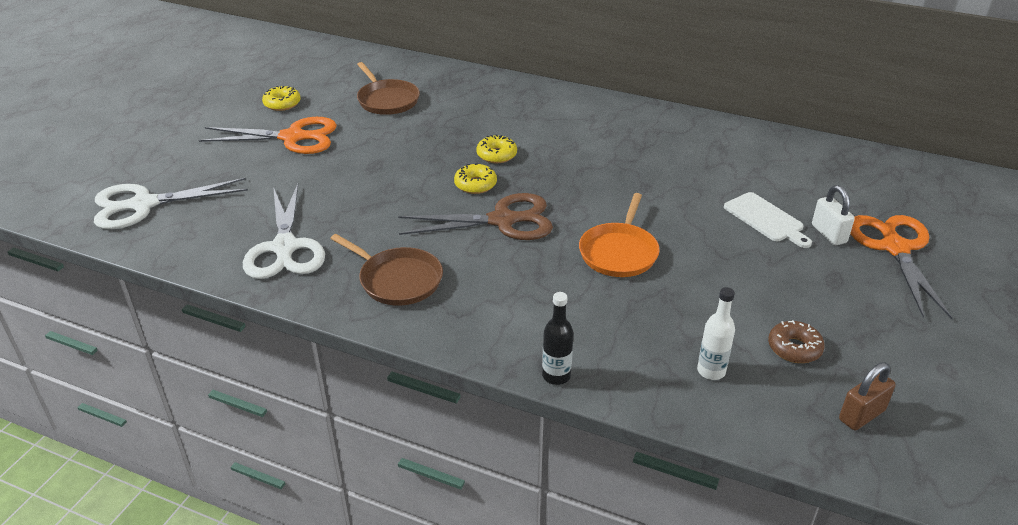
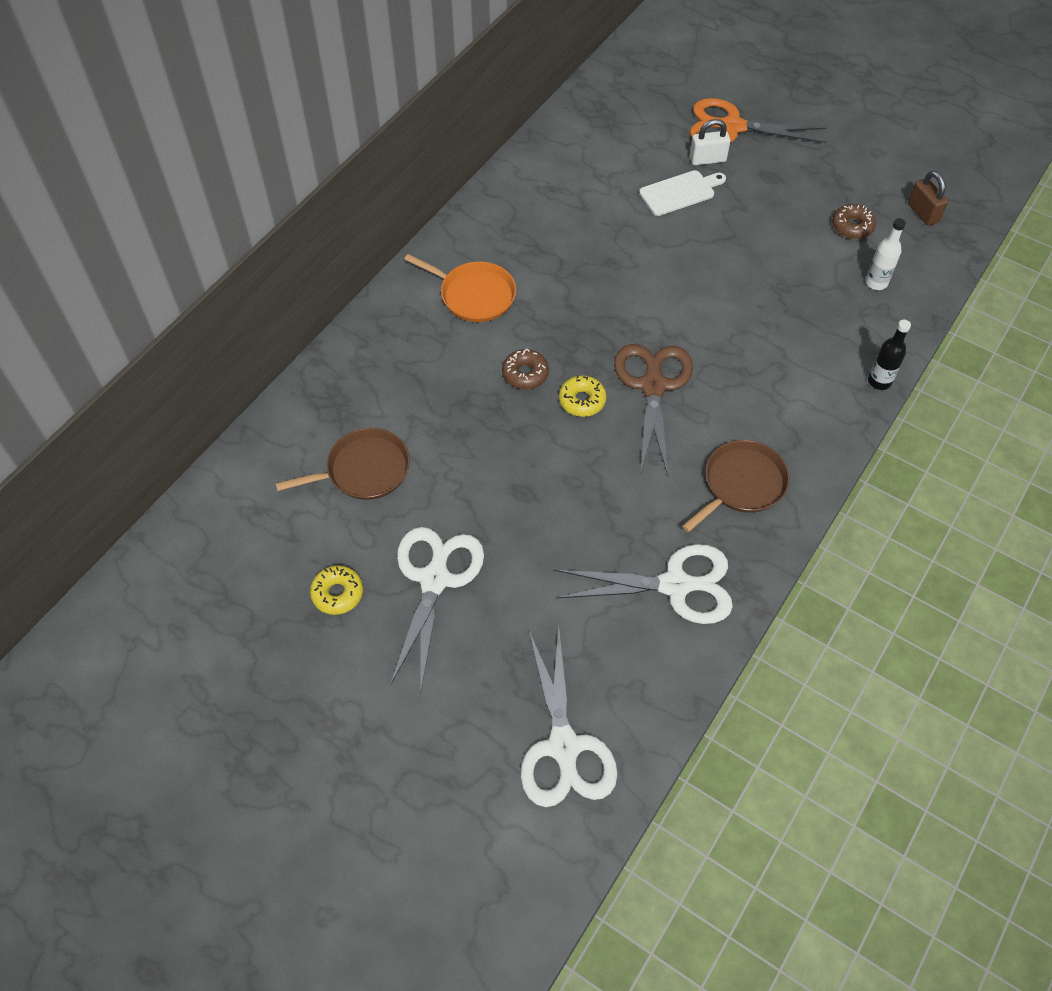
camera: 80 degrees left, 20 degrees up
(293, 137) = (435, 579): orange scissors -> white scissors
(496, 155) = (525, 374): yellow donut -> brown donut
(619, 252) = (717, 306): orange pan -> orange pan (474, 295)

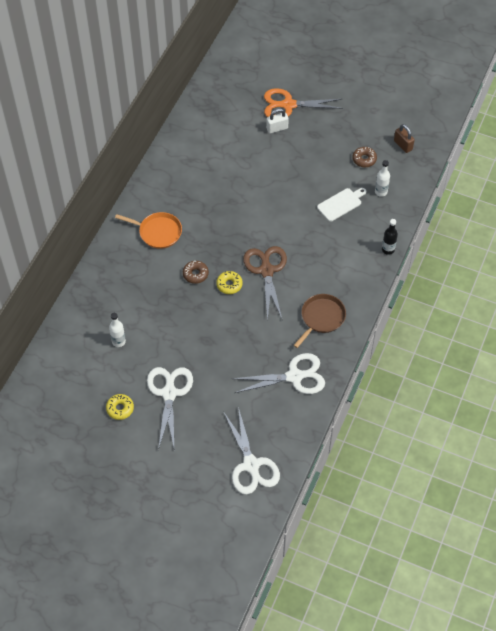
camera: 10 degrees left, 0 degrees up
(363, 470) = (118, 341): brown pan -> white bottle
(680, 192) = (264, 152): white cutting board -> white cutting board (341, 204)

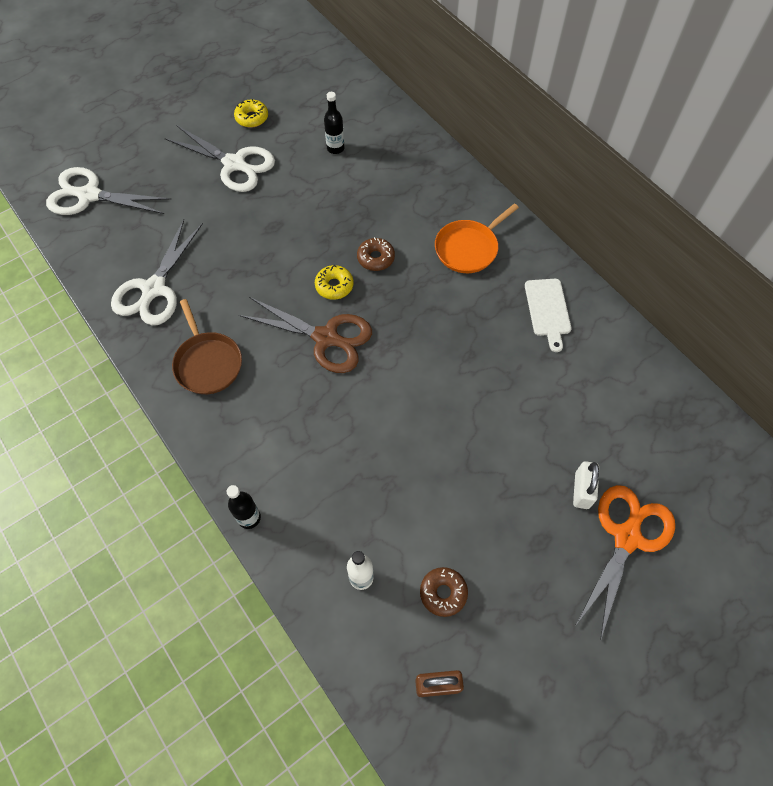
camera: 120 degrees right, 5 degrees up
(118, 341) = (335, 148): white bottle -> black bottle
(341, 204) = (376, 500): white cutting board -> white cutting board (548, 310)

